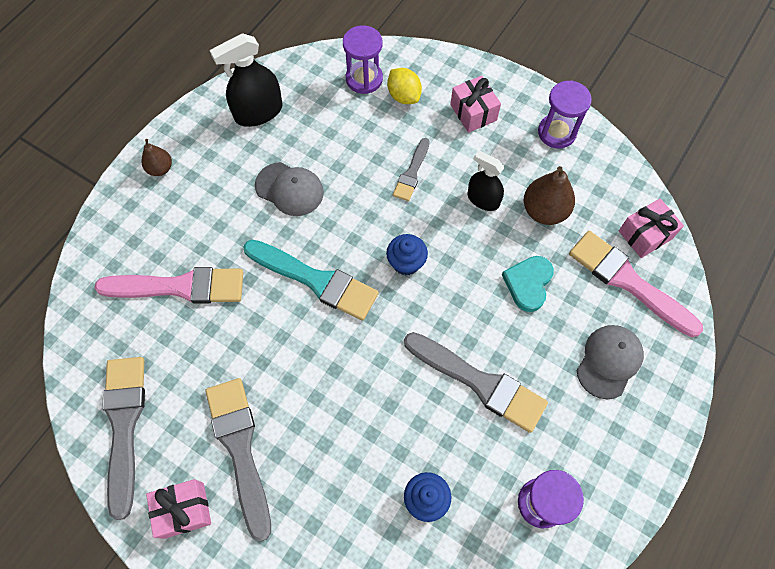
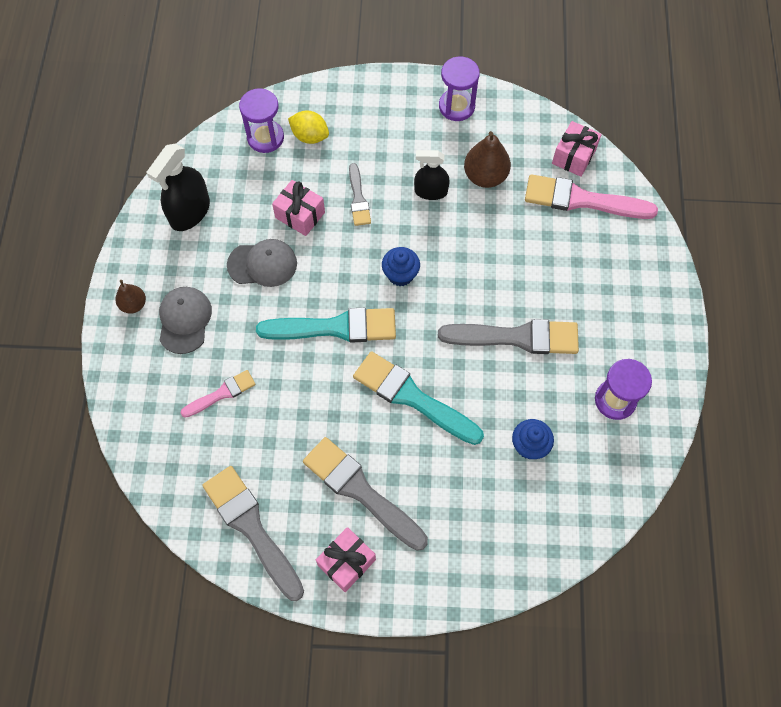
camera: 30 degrees left, 0 degrees up
(180, 287) = (222, 393): pink brush -> pink brush, size x0.55
(344, 385) = (412, 397): none -> turquoise brush
(473, 112) = (378, 122): pink gift -> pink gift (300, 215)
(528, 283) = (507, 241): turquoise heart -> none
(609, 361) = (603, 269): grey cap -> grey cap (184, 320)

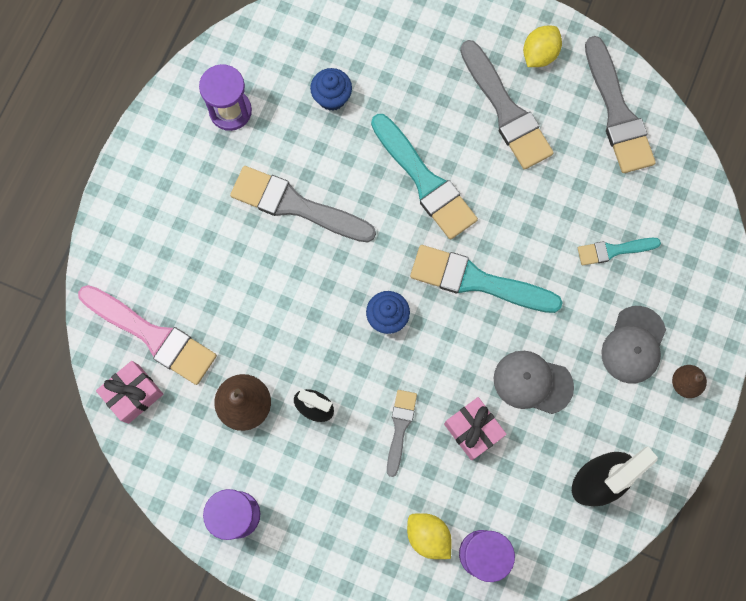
camera: 160 degrees left, 10 degrees up
(222, 393) = (613, 250): pink brush -> turquoise brush
(346, 562) = (539, 54): pink gift -> yellow lemon

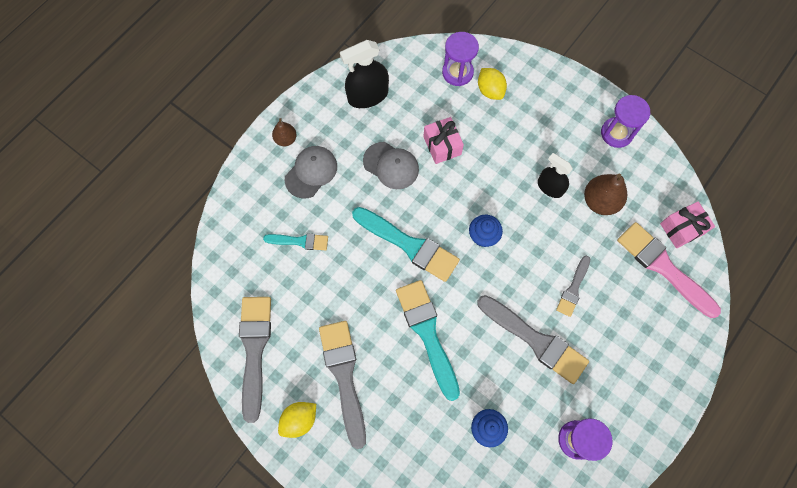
camera: 165 degrees left, 5 degrees down
(400, 428) = (492, 159): grey brush -> grey brush (573, 289)

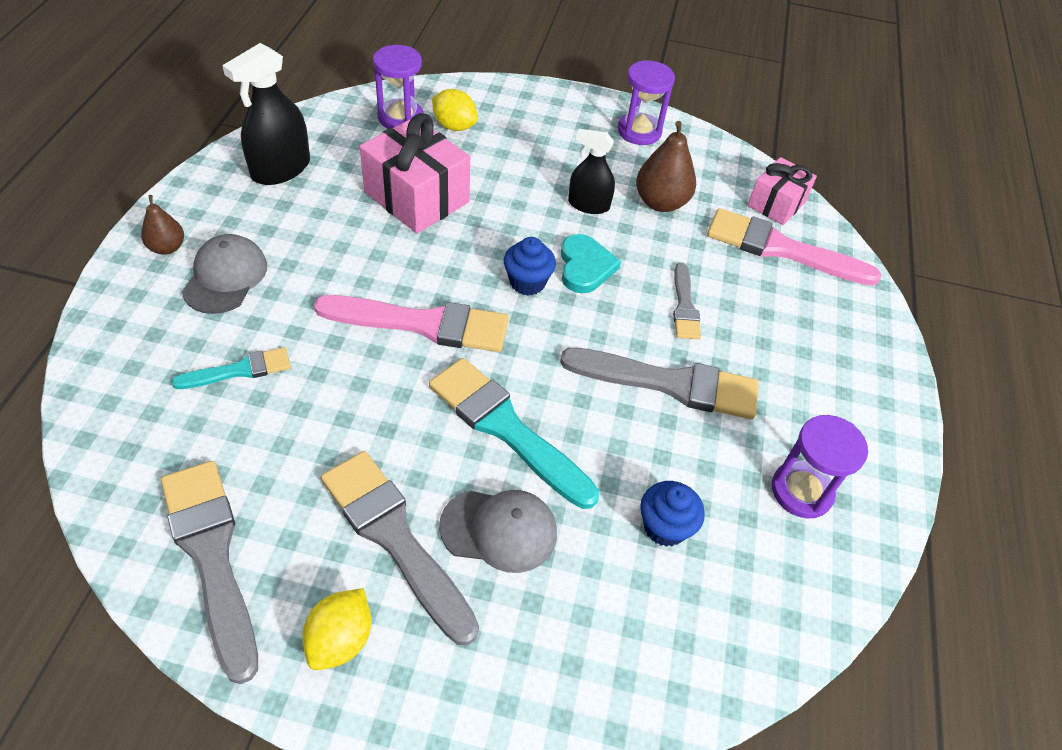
camera: 30 degrees left, 20 degrees down
(391, 165) = (351, 237): grey cap -> grey cap (499, 530)
(409, 245) = (423, 324): turquoise brush -> pink brush
(442, 145) = (416, 197): pink gift -> pink gift, size x1.63
(524, 236) = (585, 267): none -> turquoise heart

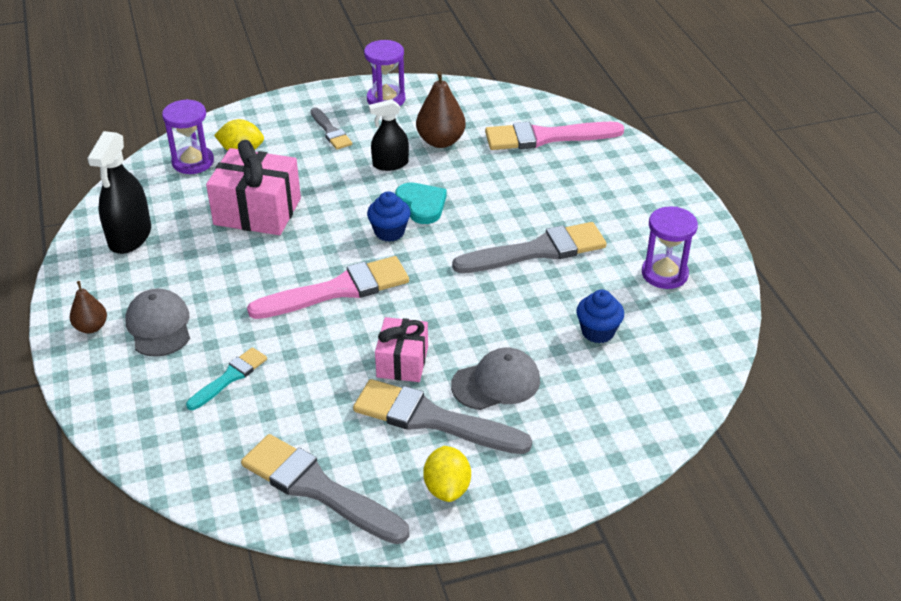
camera: 25 degrees left, 10 degrees down
(506, 428) = (451, 325): turquoise brush -> none
(684, 306) = (509, 200): grey brush -> grey brush (331, 131)
(776, 204) = (521, 109): pink gift -> pink gift (402, 362)

